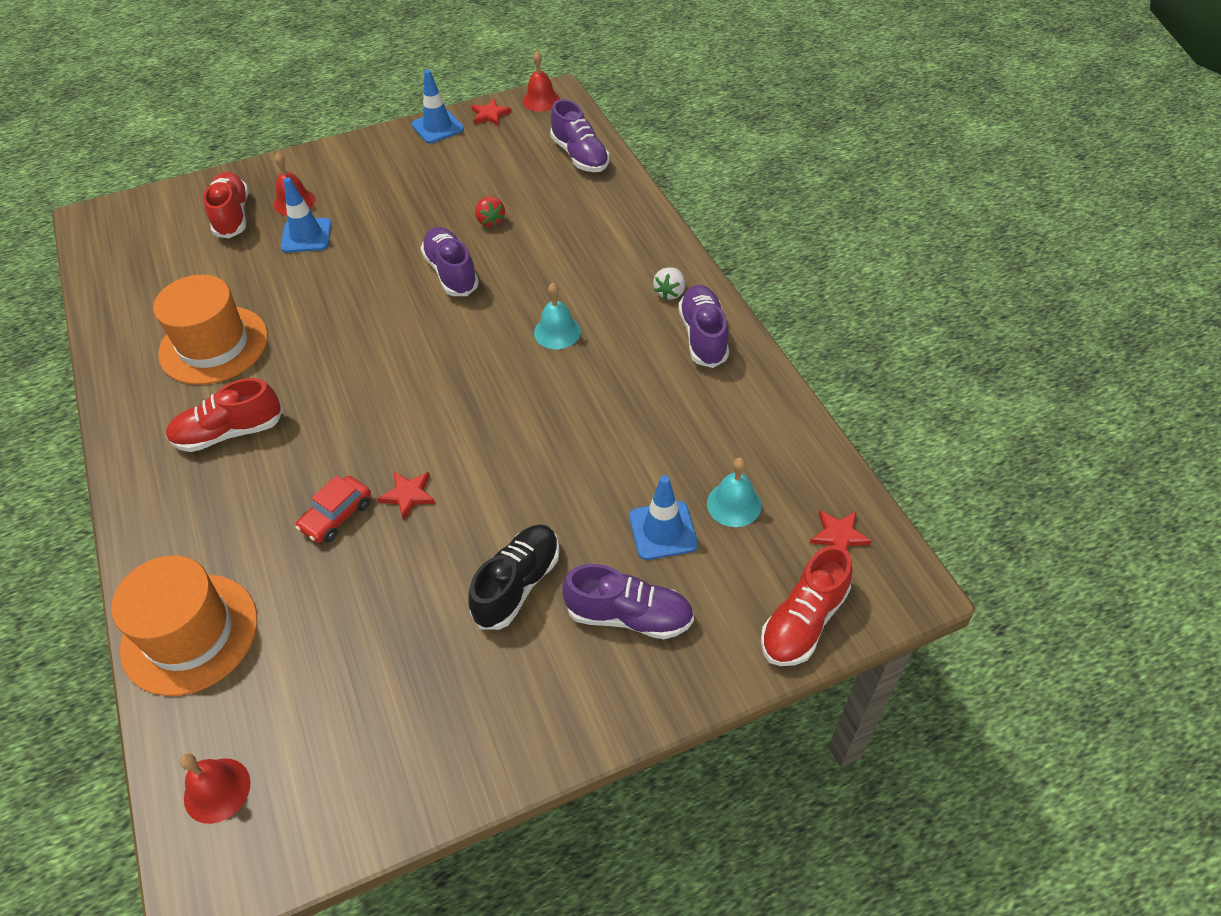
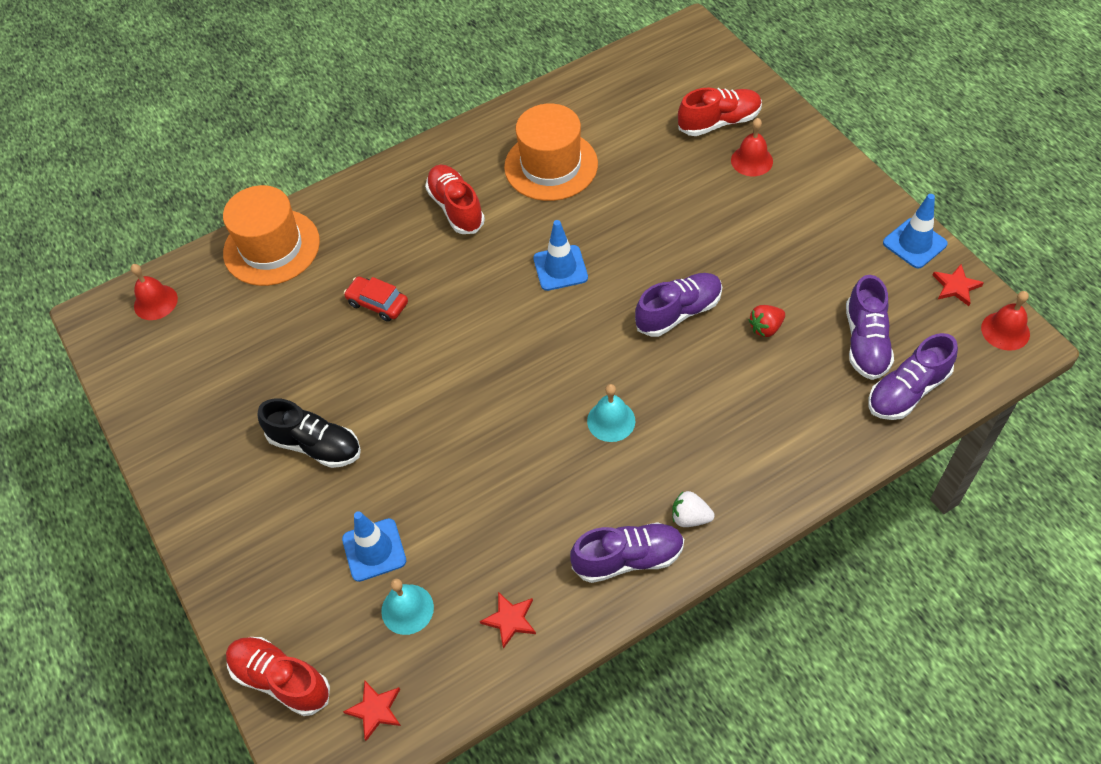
camera: 85 degrees right, 5 degrees up
(306, 236) = (705, 185): blue traffic cone -> blue traffic cone (560, 268)
(408, 495) = (401, 347): red star -> red star (510, 620)
(629, 616) = (286, 534): purple shoe -> purple shoe (865, 342)

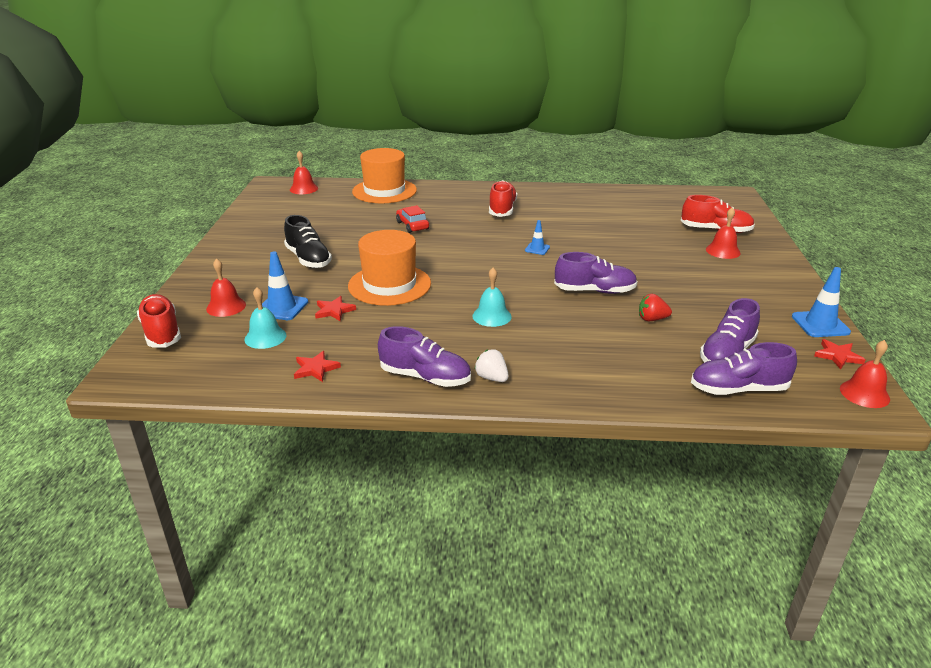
camera: 30 degrees right, 25 degrees down
(307, 590) = (226, 306): none -> red bell
(375, 710) = (188, 368): red star -> red star (334, 311)
(551, 165) = (580, 213): orange hat -> orange hat (389, 285)
(560, 268) = (537, 249): blue traffic cone -> blue traffic cone, size x0.58

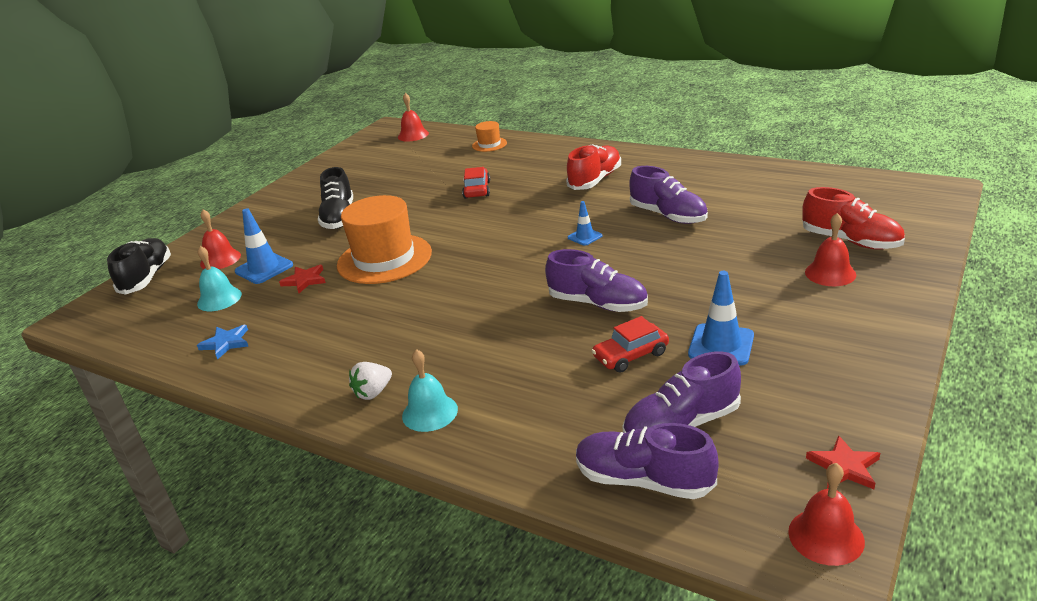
camera: 30 degrees right, 0 degrees up
(162, 332) = (147, 277): red shoe -> black shoe
(315, 369) = (226, 343): red star -> blue star
(384, 191) = (489, 144): orange hat -> orange hat, size x0.47
(425, 377) = (311, 376): purple shoe -> purple shoe (668, 216)
(492, 316) = (449, 315): turquoise bell -> turquoise bell (430, 412)
(492, 378) = (373, 392): white strawberry -> white strawberry turned 120 degrees counterclockwise
(652, 319) = (631, 355): red strawberry -> red car
(820, 324) = (867, 411): blue traffic cone -> blue traffic cone (721, 345)

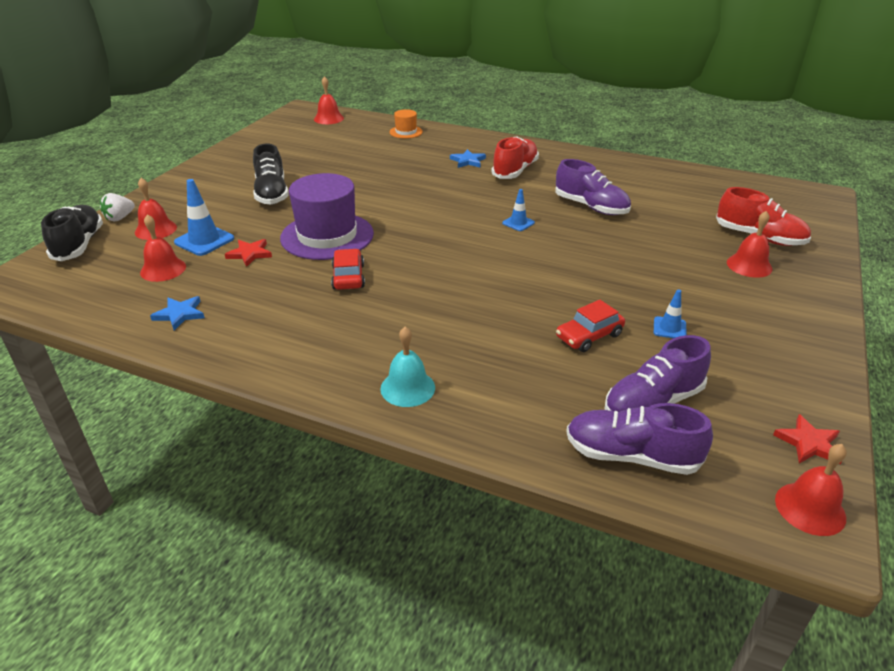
camera: 10 degrees left, 5 degrees up
(219, 299) = (163, 269): turquoise bell -> red bell
(373, 392) = (345, 367): white strawberry -> white strawberry (120, 218)
(384, 259) = (327, 236): orange hat -> purple hat
(477, 190) = (404, 174): red car -> red car (348, 277)
(547, 172) = (468, 161): none -> blue star
(598, 304) = (546, 286): purple shoe -> none
(721, 345) = (669, 328): blue traffic cone -> blue traffic cone, size x0.58

